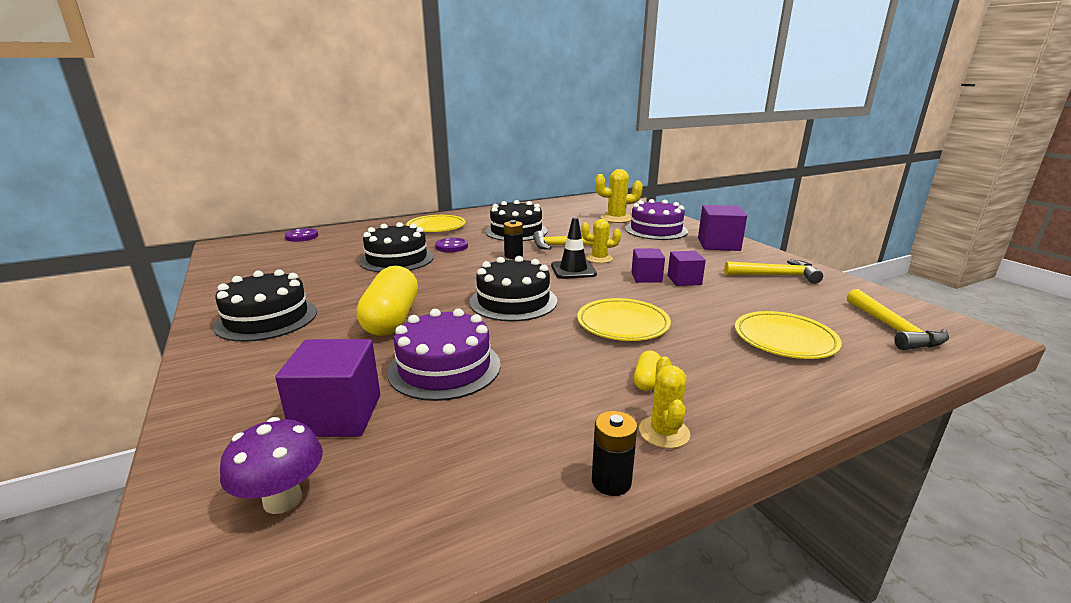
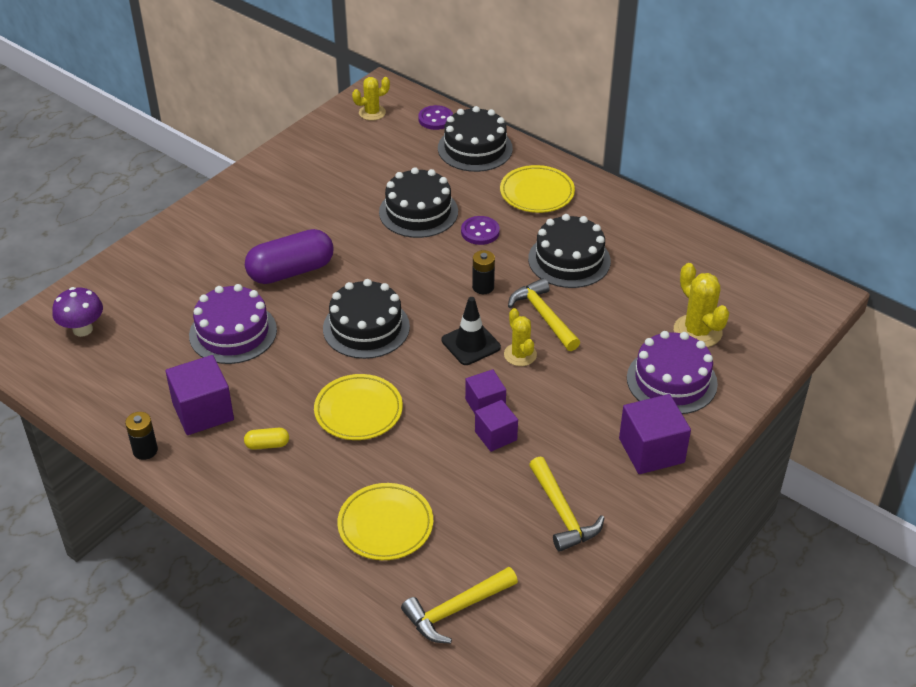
camera: 65 degrees right, 20 degrees up
(267, 318) = (256, 207): black cake -> black cake (475, 148)
(337, 415) = (157, 310): purple cube -> purple cube (203, 411)
(391, 319) = (291, 271): yellow capsule -> purple capsule
(664, 432) = (204, 465): yellow cactus -> yellow cactus (372, 113)

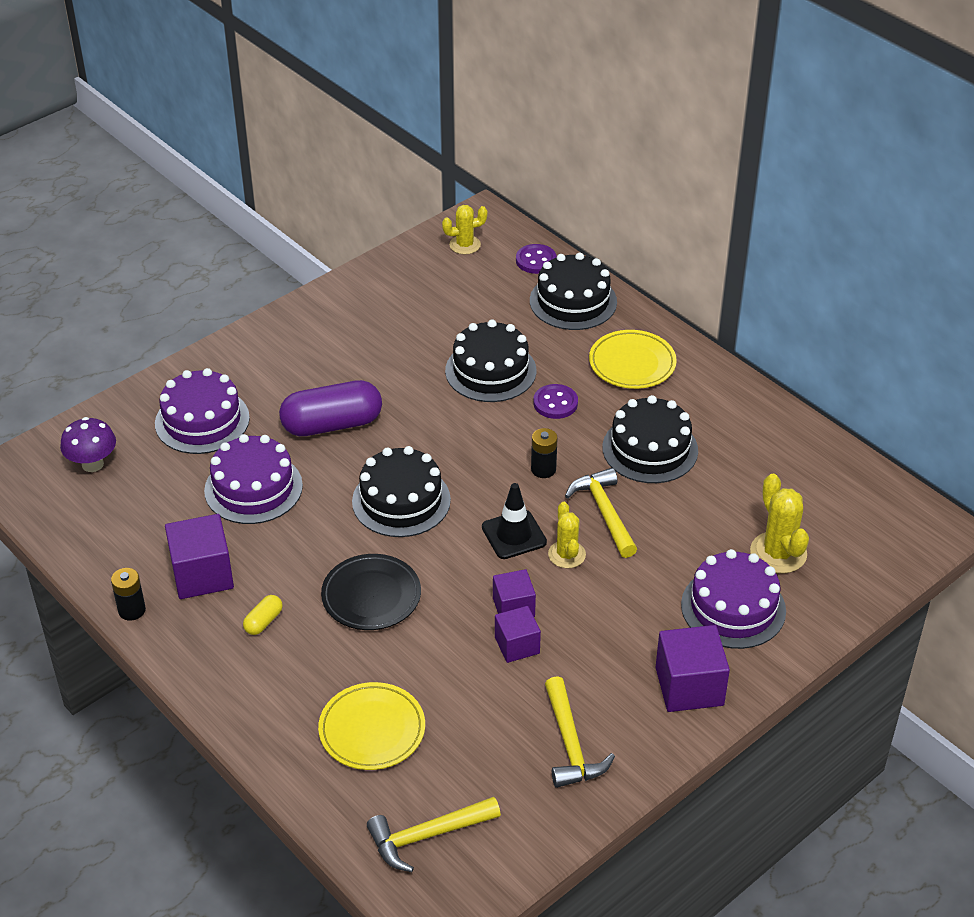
camera: 10 degrees right, 0 degrees up
(174, 281) = (202, 421): none -> purple cake
(267, 445) = (263, 621): yellow capsule -> yellow capsule turned 60 degrees counterclockwise
(358, 410) = (371, 596): yellow plate -> black plate

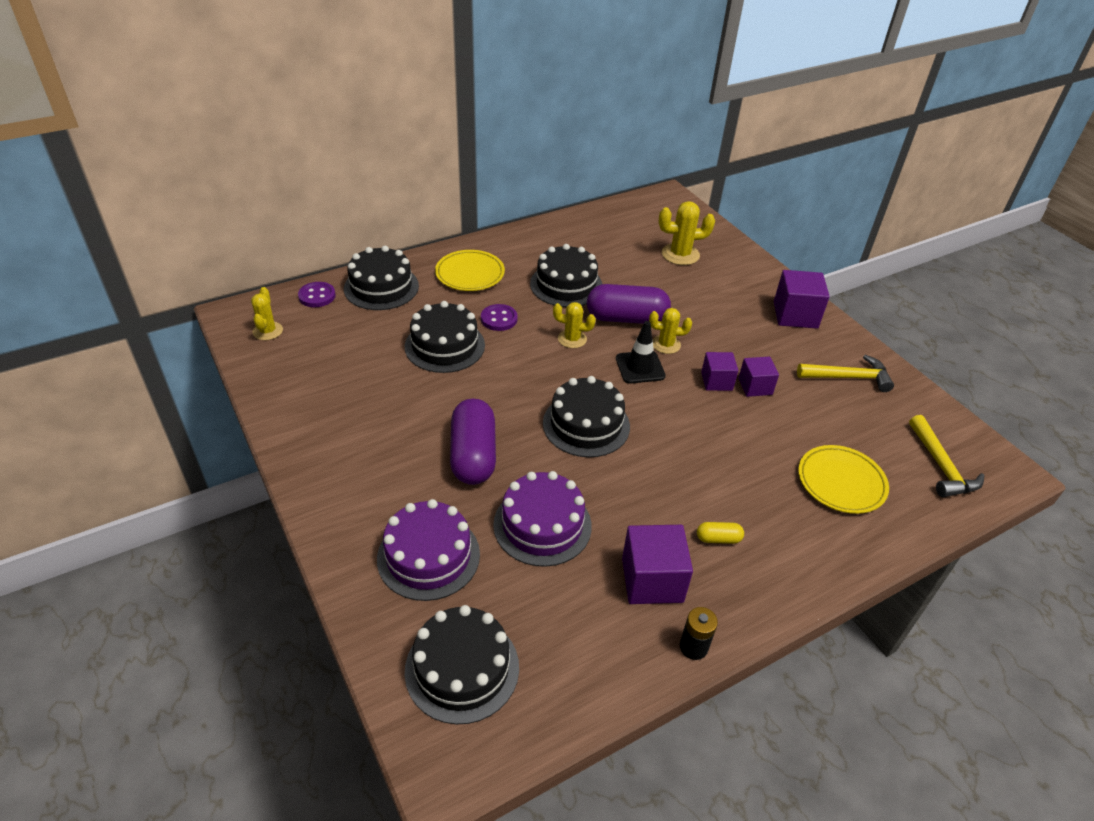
camera: 80 degrees left, 0 degrees up
(92, 464) = (462, 668): purple mushroom -> black cake
(263, 621) = (718, 538): yellow capsule -> yellow capsule turned 45 degrees counterclockwise
(371, 596) = (695, 460): black plate -> none
(543, 469) = (572, 339): black battery -> yellow cactus
(604, 513) = (626, 318): yellow hammer -> purple capsule
(733, 607) = (727, 282): purple cake -> none

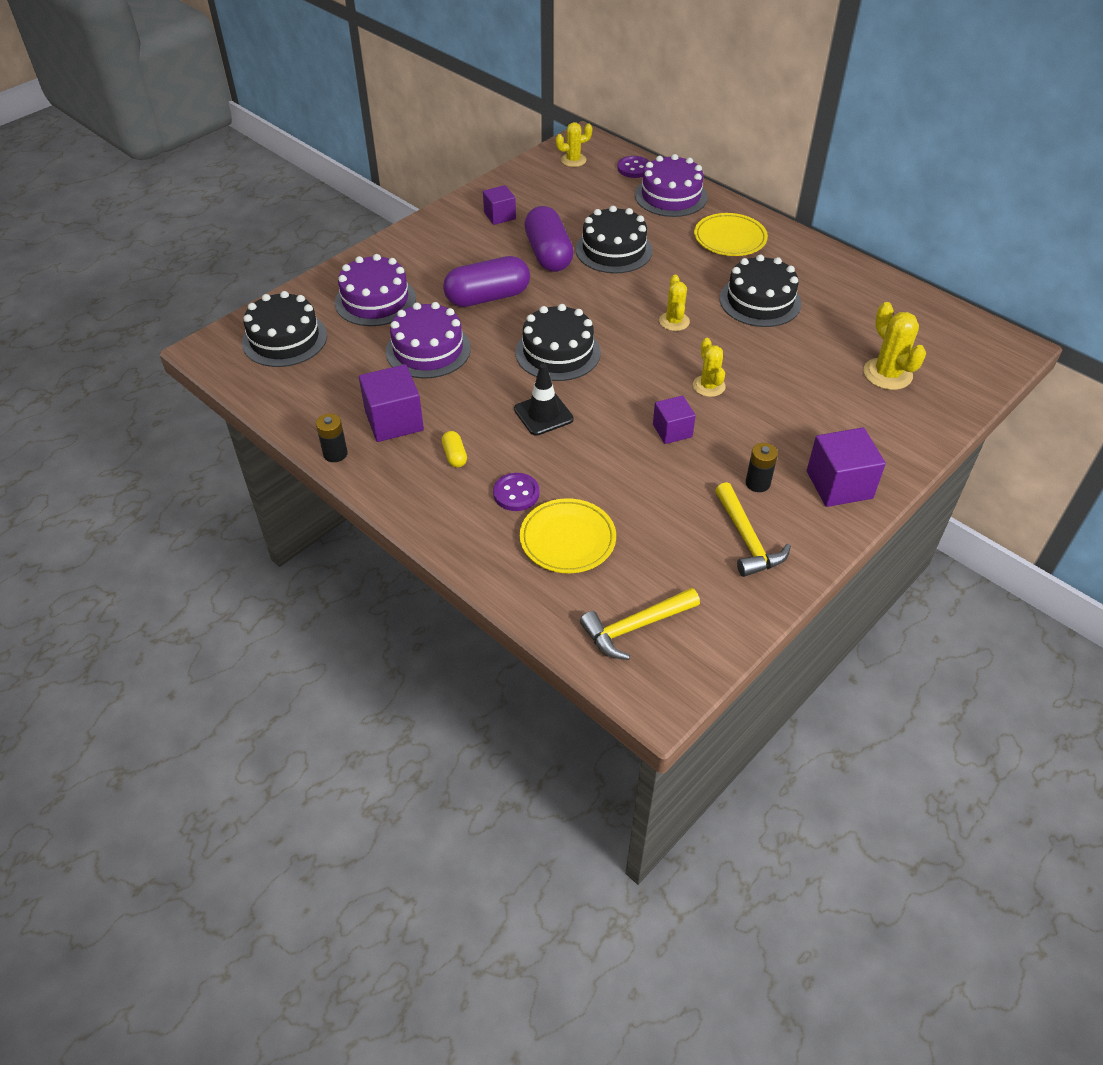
camera: 75 degrees right, 5 degrees up
(381, 287) = (671, 196): black cake -> purple cake
(499, 319) = (673, 271): purple button -> purple button (516, 493)
(626, 318) = (733, 351): purple capsule -> purple capsule (548, 254)
(640, 367) = (660, 373): black traffic cone -> black traffic cone (543, 414)
(755, 386) = (682, 461): purple cube -> purple cube (499, 216)
(788, 353) = (757, 483): none -> black battery

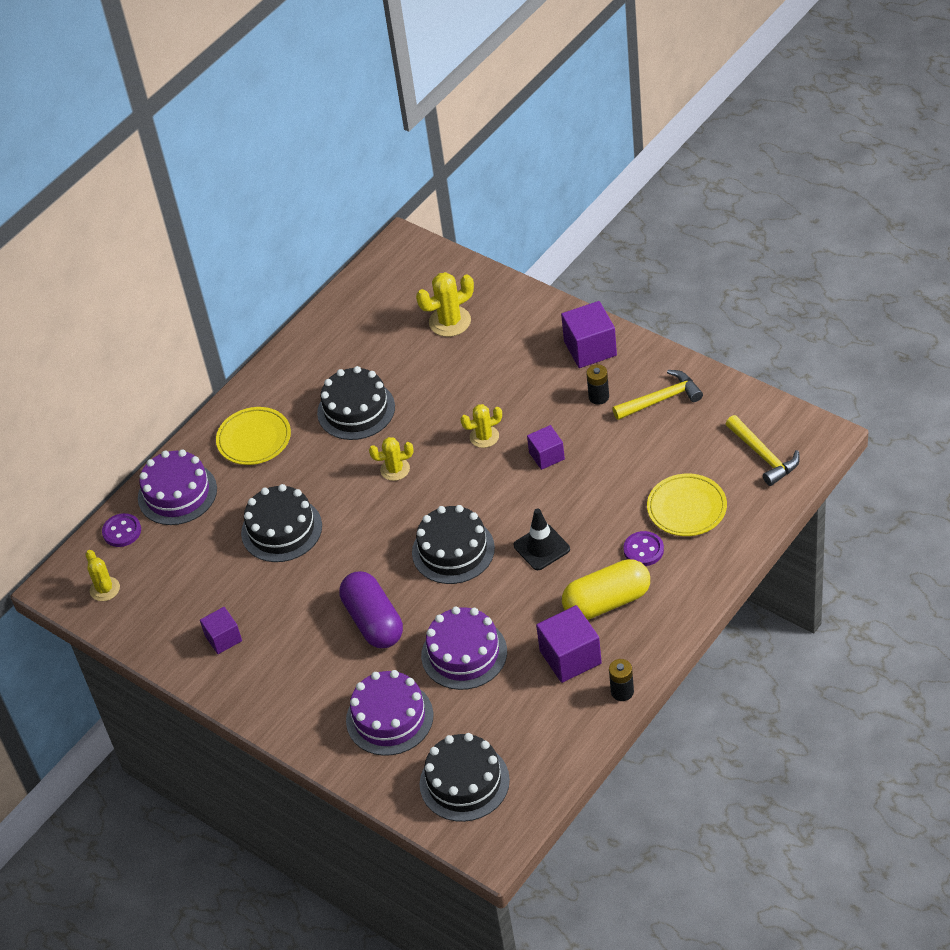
camera: 90 degrees left, 0 degrees up
(455, 456) = (607, 601): yellow capsule -> yellow capsule, size x2.30
(548, 254) = (293, 583): purple capsule -> none

